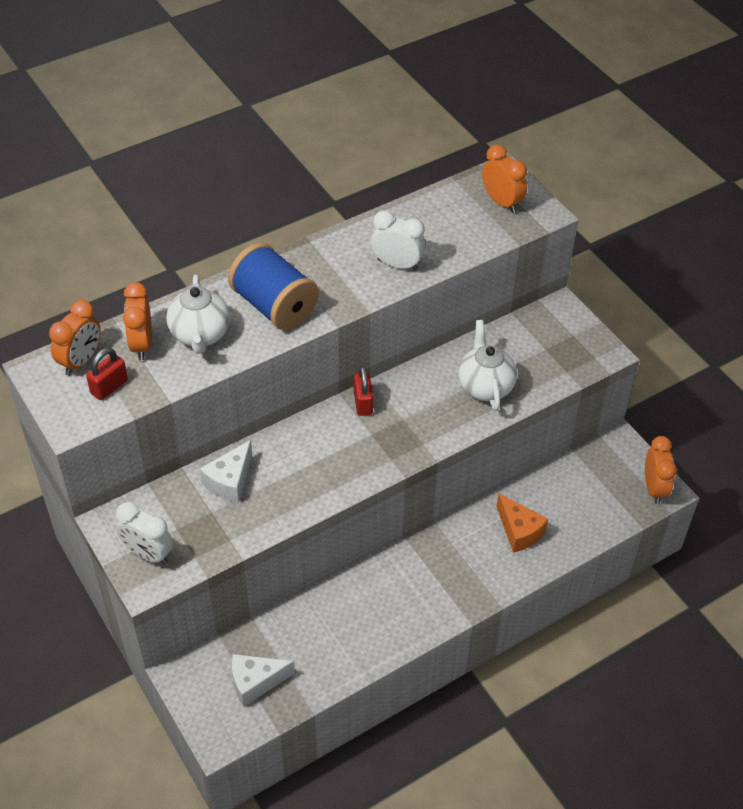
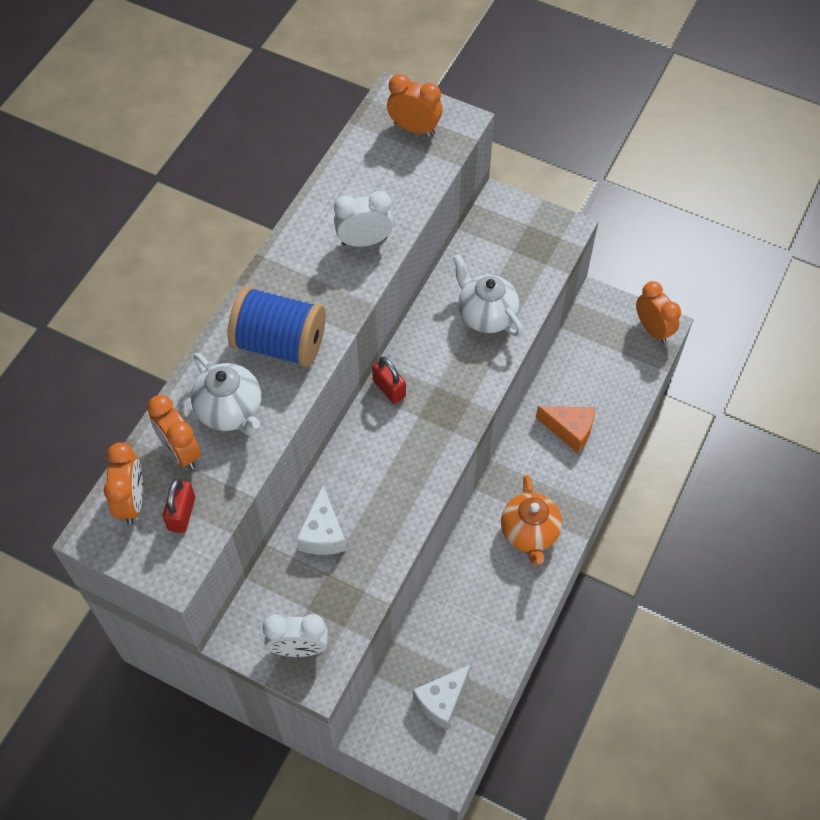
camera: 30 degrees left, 10 degrees up
(424, 593) = (529, 533): none -> orange teapot

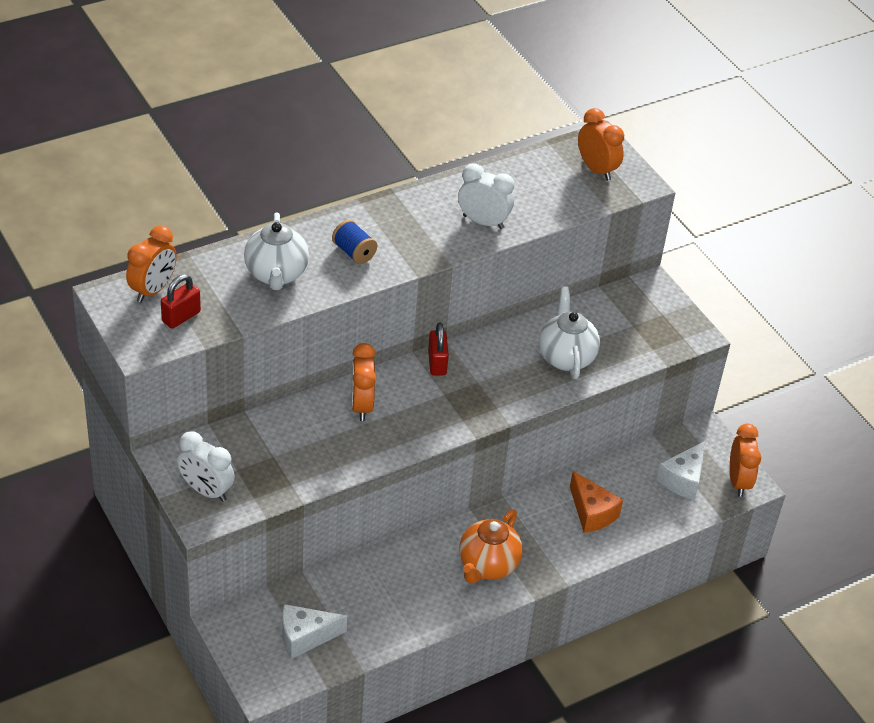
camera: 30 degrees right, 15 degrees down
(180, 451) = (216, 279): orange clock -> orange clock (362, 405)
(280, 343) = (354, 252): blue spool -> blue spool, size x0.50
(322, 533) = (294, 428): white cheese -> white cheese (683, 479)

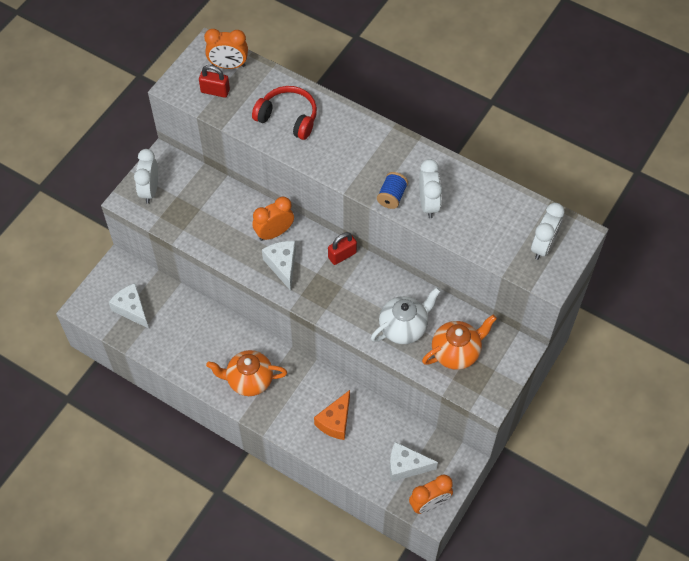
camera: 65 degrees right, 15 degrees up
(276, 274) = (288, 118): white teapot -> red headphones
(354, 252) = (340, 147): blue spool -> blue spool (392, 196)
(412, 418) = (282, 266): none -> white cheese
(596, 169) = (543, 246): orange clock -> white clock
(623, 332) = (456, 352): none -> orange teapot

